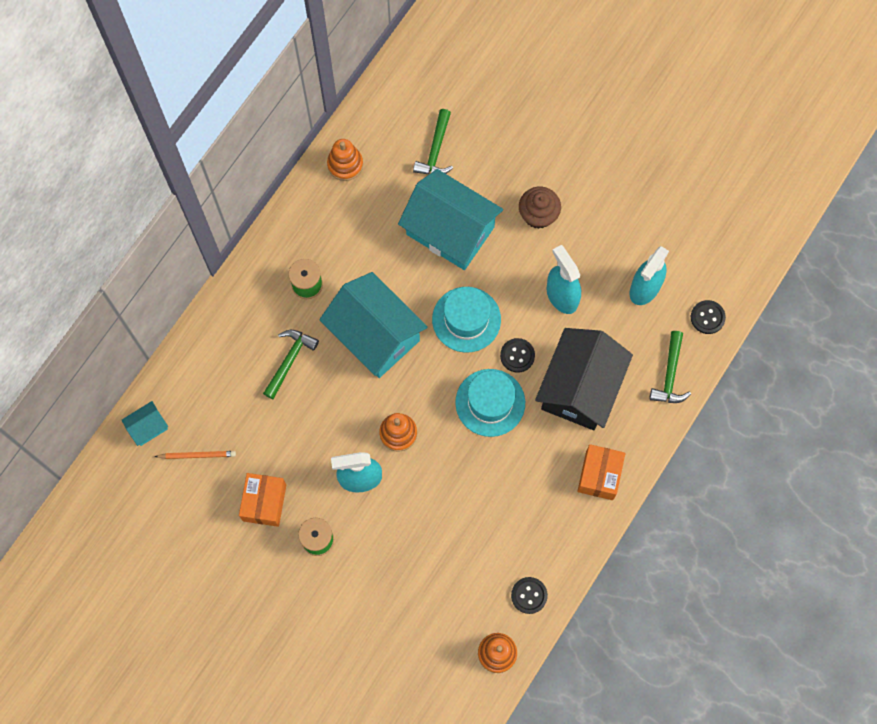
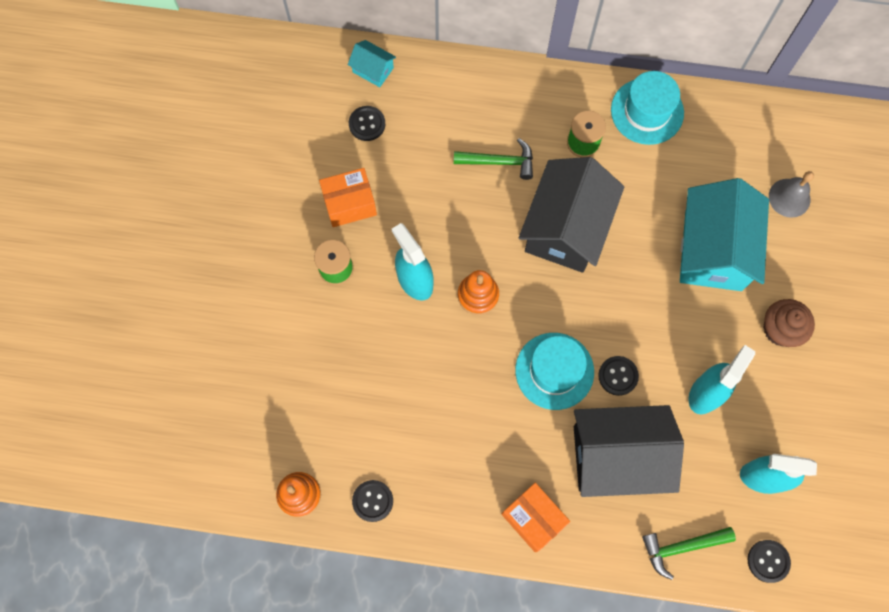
camera: 65 degrees right, 0 degrees up
(197, 455) = (367, 124): orange pencil -> black button
(345, 164) = (724, 121): orange stacking toy -> none
(375, 335) = (566, 228): turquoise house -> black house
(435, 150) = (789, 197): green hammer -> grey bell
(466, 319) = (629, 308): turquoise hat -> turquoise hat (647, 111)
(599, 475) = (533, 519): orange box -> orange box turned 60 degrees clockwise

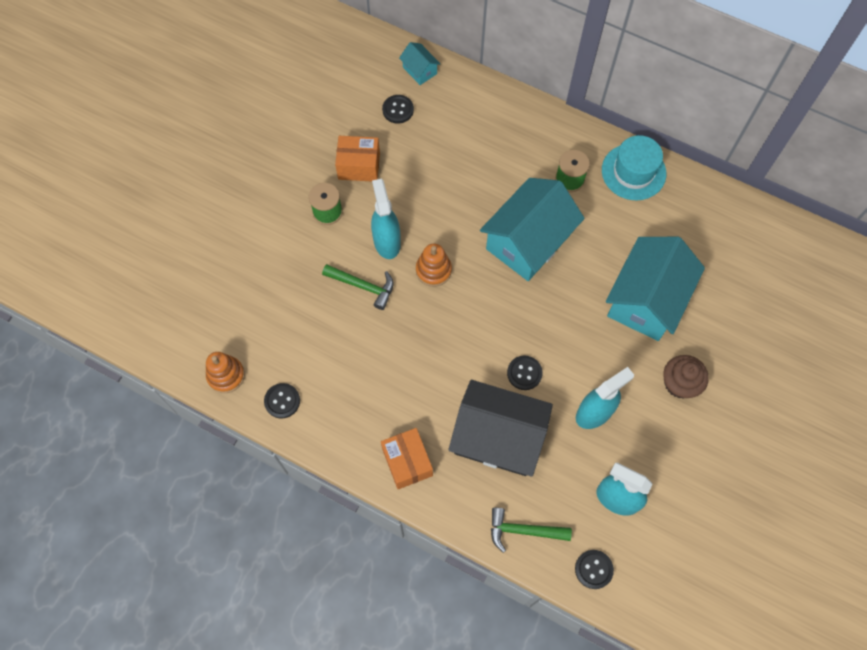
camera: 20 degrees right, 5 degrees down
(499, 162) = (493, 172): green hammer -> green hammer (363, 286)
(554, 371) = (472, 351): turquoise hat -> none
(566, 228) = (528, 241): black house -> turquoise house
(789, 197) = (730, 279): grey bell -> none

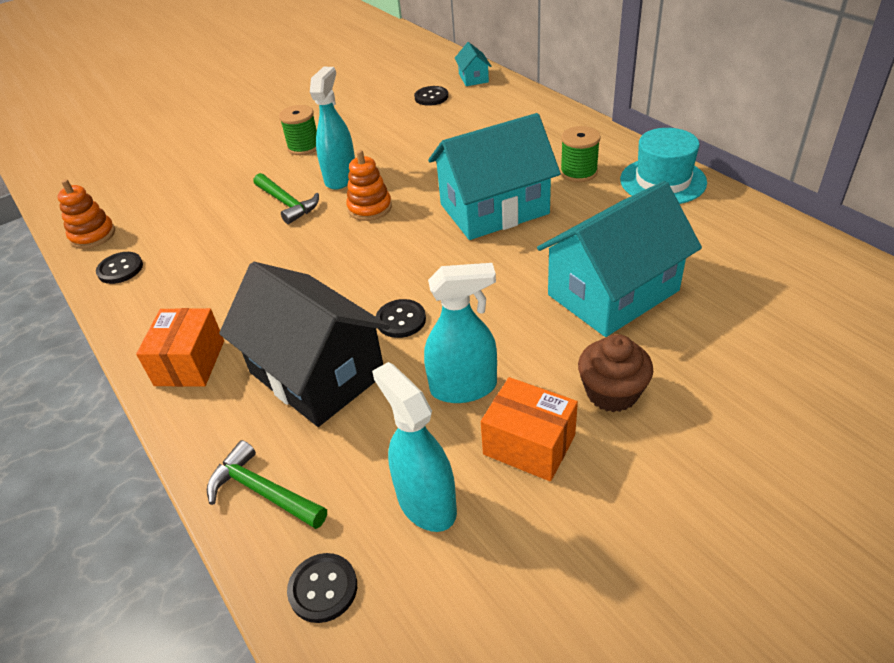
camera: 30 degrees right, 25 degrees down
(359, 166) = (362, 124): orange box -> orange box (529, 444)

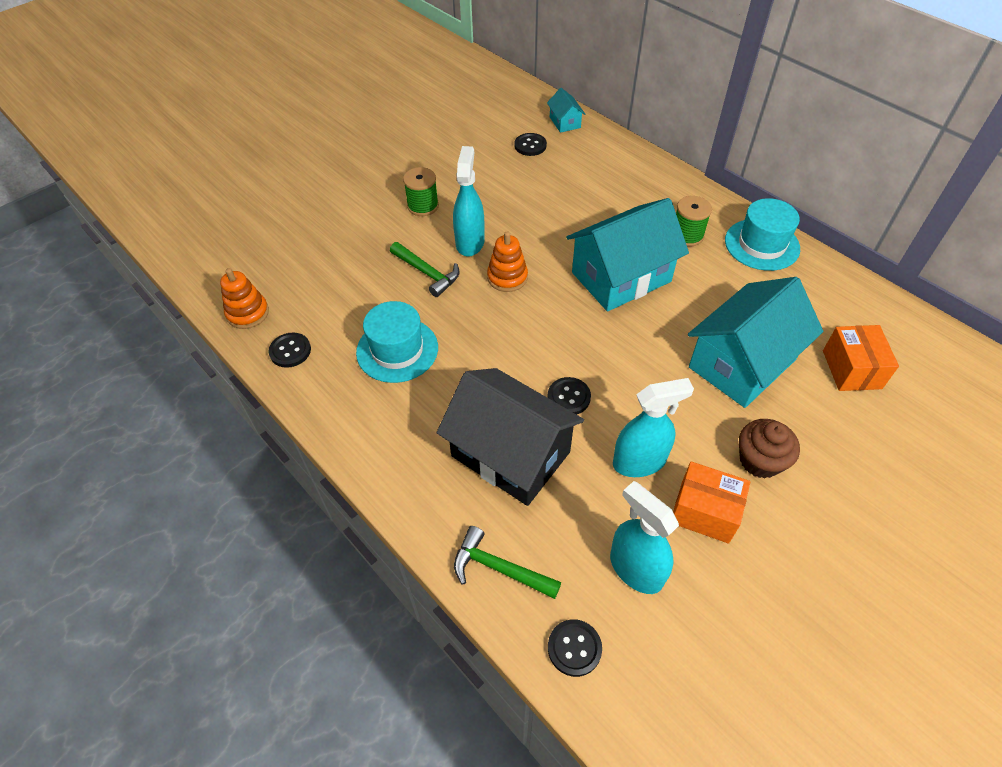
camera: 10 degrees left, 10 degrees up
(190, 363) = (393, 449): orange box -> orange box (851, 369)
(230, 271) = (397, 350): none -> turquoise hat

